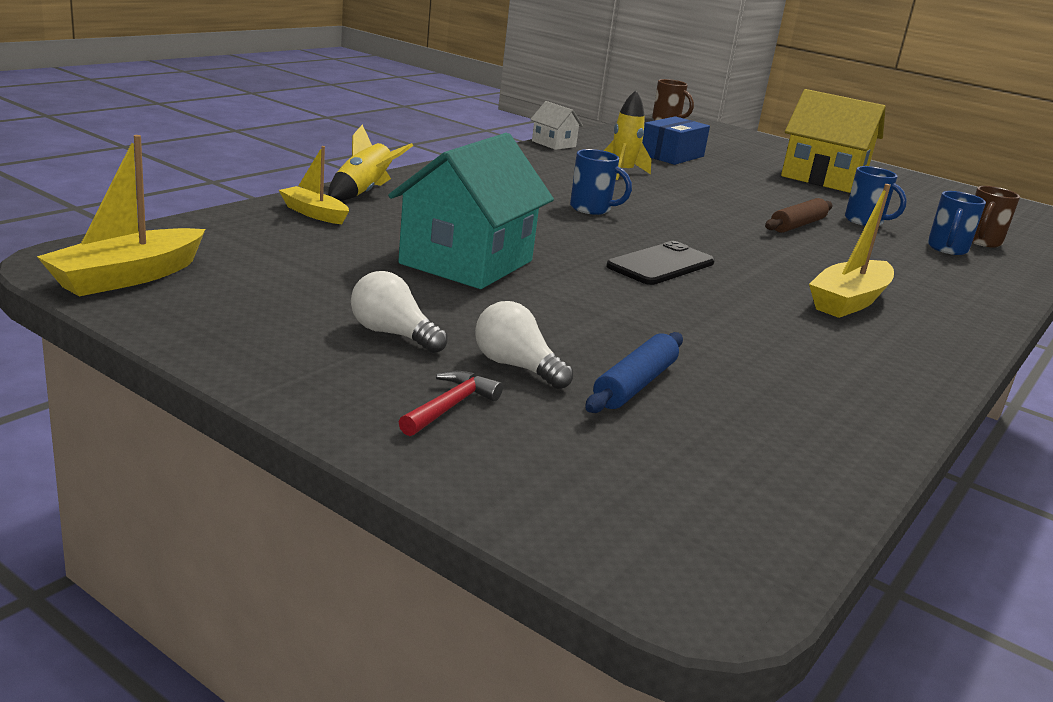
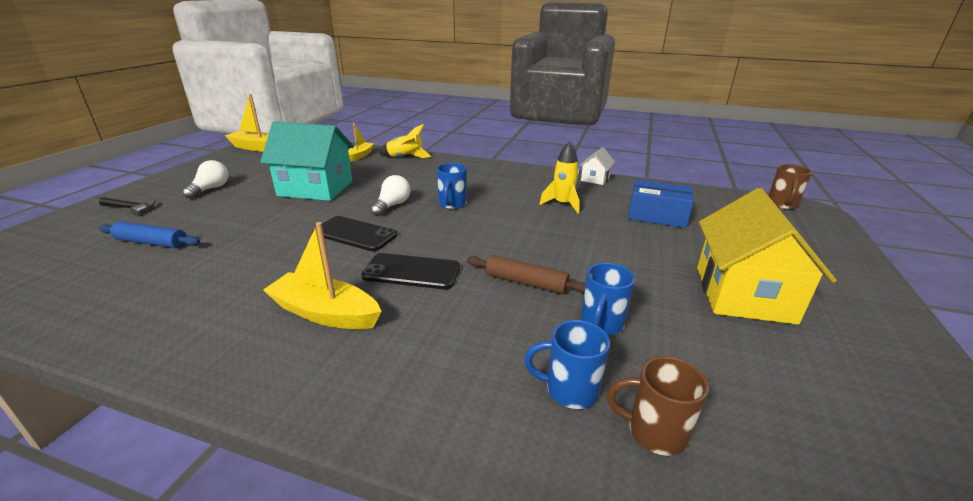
camera: 75 degrees right, 5 degrees up
(450, 406) = (131, 208): red hammer -> black hammer
(516, 366) = (175, 215): white light bulb -> white light bulb (392, 205)
(768, 257) = (412, 272): none -> black phone

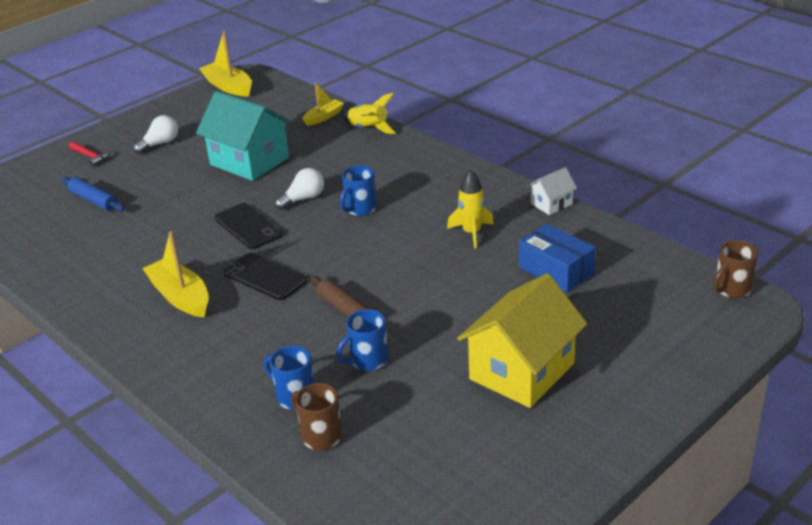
camera: 30 degrees right, 5 degrees up
(131, 208) = (91, 157): black hammer -> red hammer

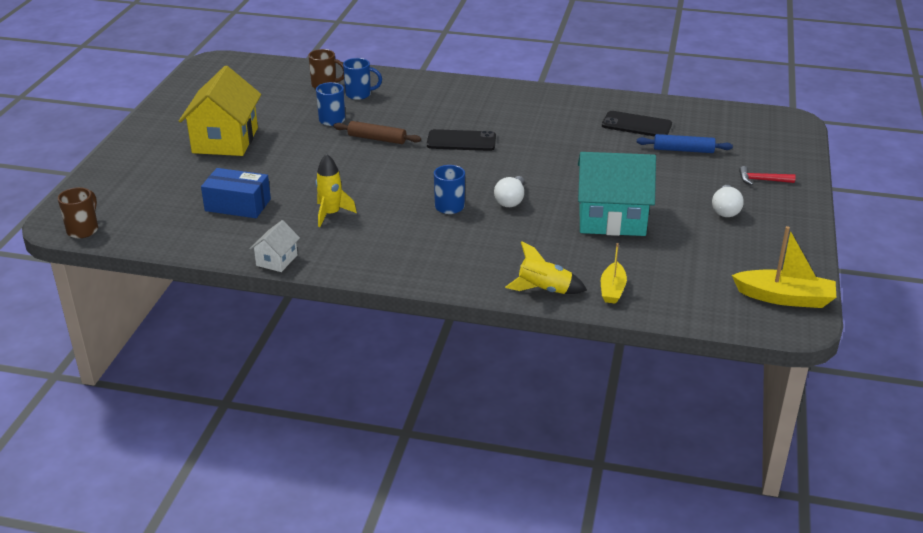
camera: 145 degrees right, 0 degrees up
(180, 297) = (503, 116): yellow boat -> none
(248, 226) = (525, 167): black phone -> black phone (636, 125)

